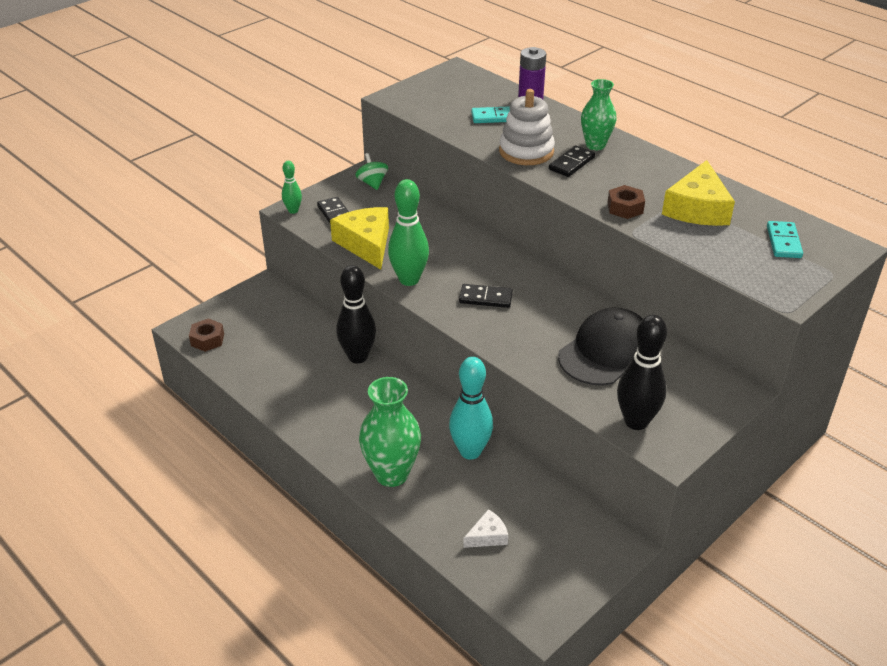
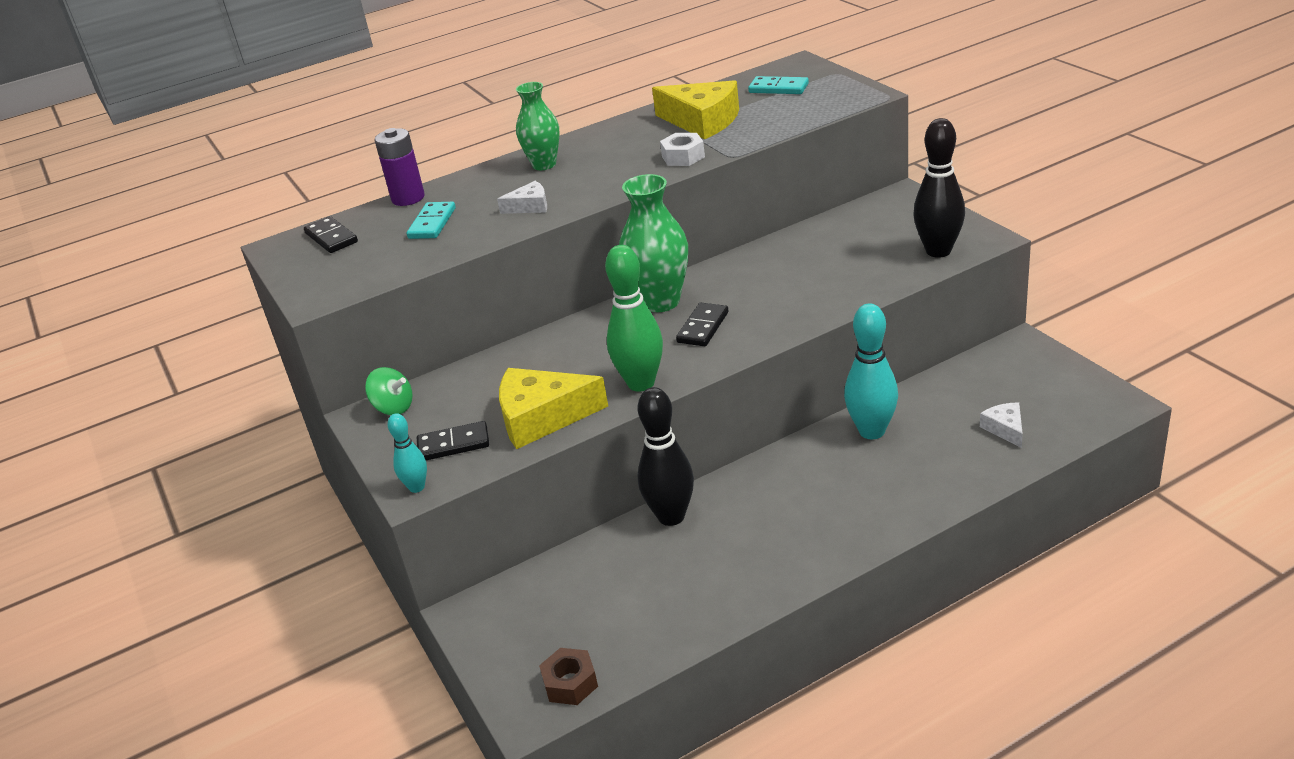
camera: 70 degrees left, 5 degrees down
(293, 210) = (417, 487): green bowling pin -> turquoise bowling pin
(372, 183) = (393, 407): green spinning top -> green spinning top turned 150 degrees counterclockwise
(391, 474) = (899, 496): green vase -> green vase (660, 302)
(526, 151) = (530, 206): white stacking toy -> white cheese
(571, 163) = (575, 180): black domino -> black domino (331, 238)
(606, 352) = (825, 258): black cap -> none
(625, 208) = (683, 157): brown nut -> white nut

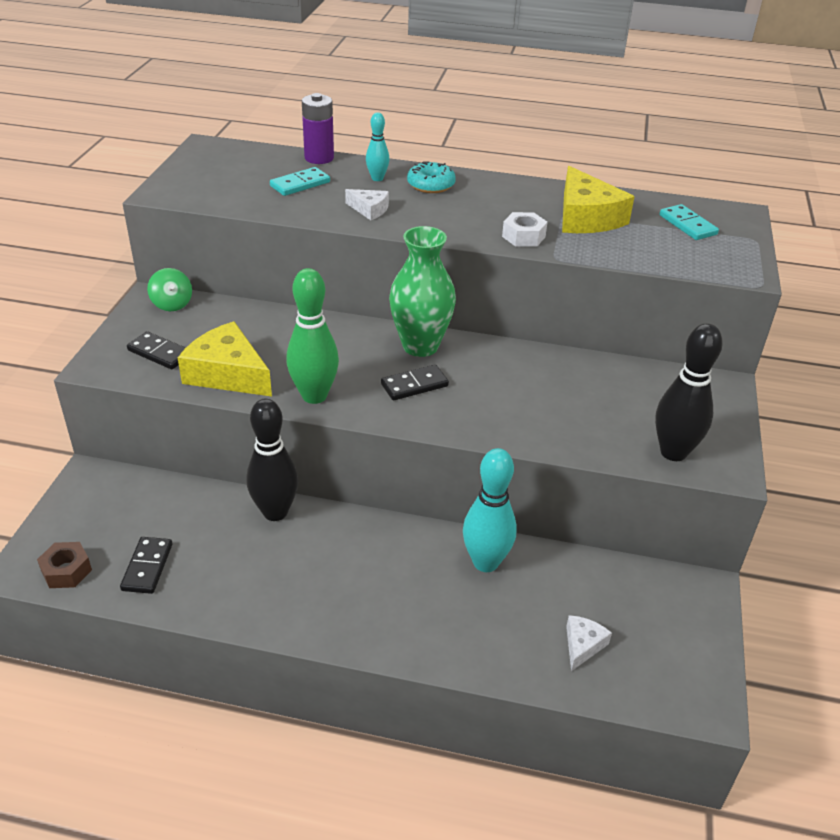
camera: 35 degrees right, 5 degrees up
(331, 238) = (237, 158): black domino -> black domino (147, 567)
(417, 487) = (101, 365): turquoise bowling pin -> turquoise bowling pin (377, 178)
(544, 165) = (431, 185): green vase -> turquoise donut

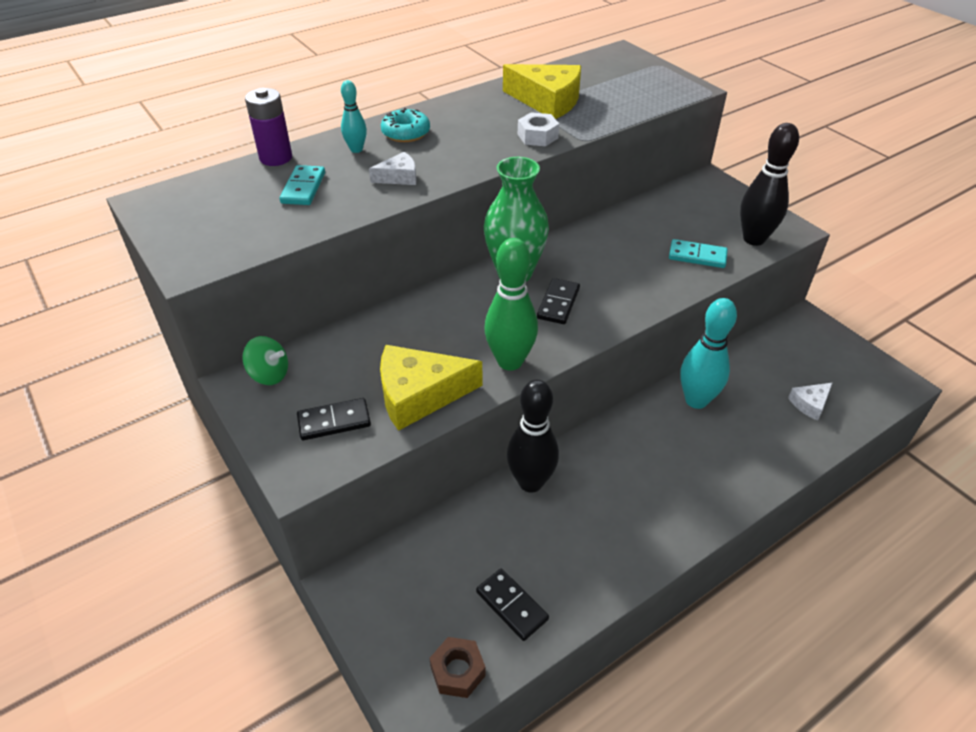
camera: 45 degrees left, 5 degrees up
(582, 645) = (810, 404): white cheese -> white cheese turned 105 degrees counterclockwise
(687, 225) = (610, 74): turquoise domino -> turquoise domino (697, 256)

